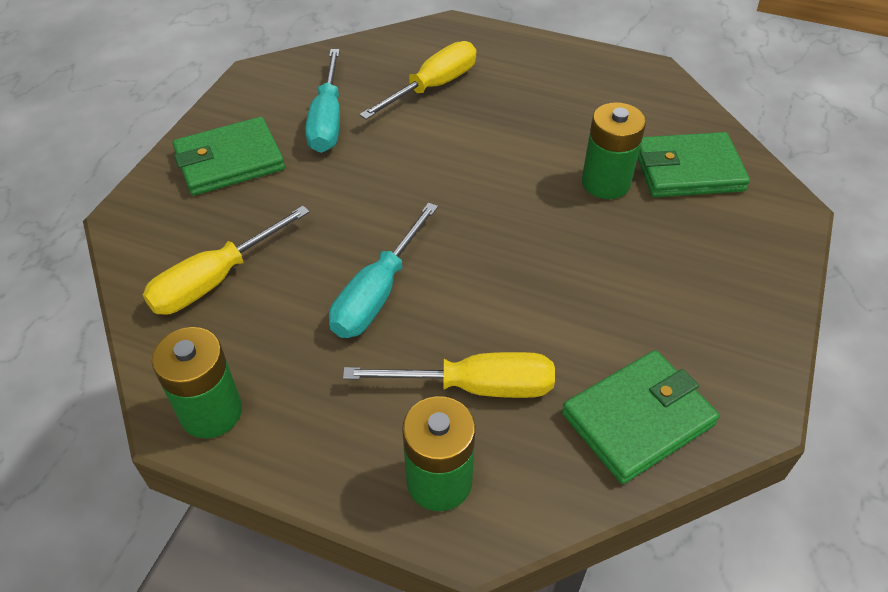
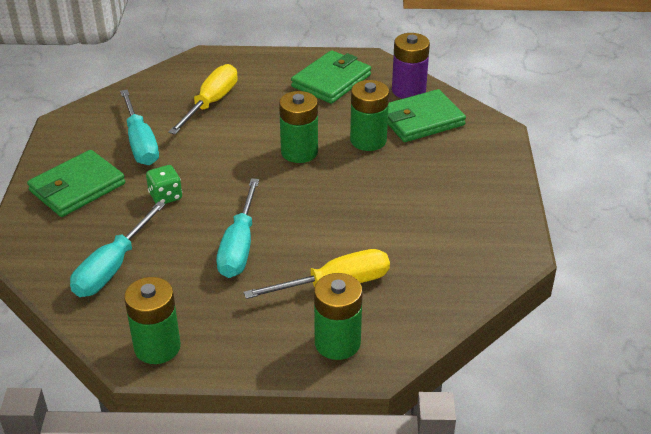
camera: 20 degrees left, 10 degrees down
(215, 280) = (112, 267): yellow screwdriver -> turquoise screwdriver
(322, 198) = (165, 196): none -> green dice
(510, 178) = (299, 152): none -> green battery
(637, 419) = (449, 275): green wallet -> green wallet (331, 81)
(687, 124) = (408, 90): none -> purple battery

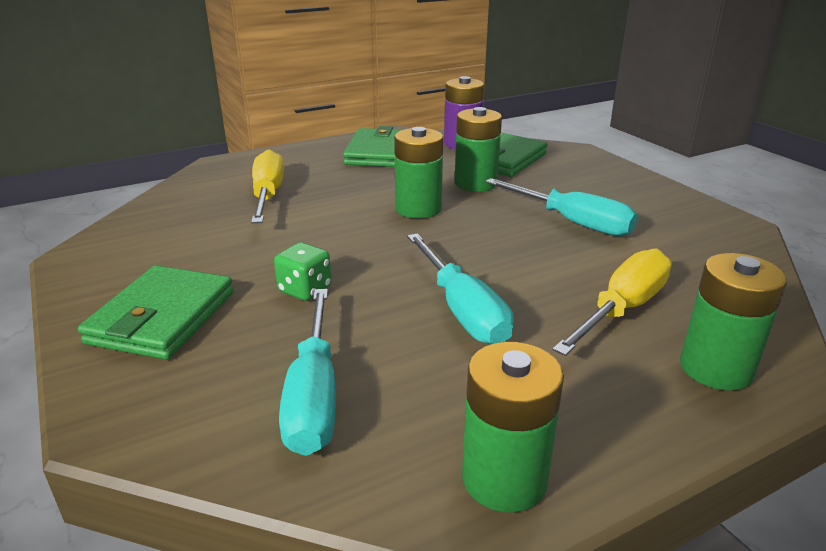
camera: 30 degrees left, 10 degrees down
(140, 143) = (214, 248): turquoise screwdriver -> turquoise screwdriver (572, 222)

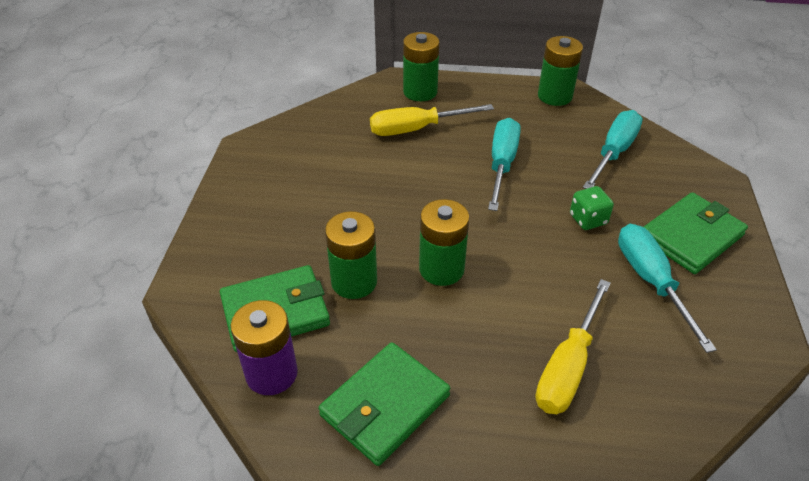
camera: 145 degrees left, 15 degrees up
(572, 222) = (346, 196): turquoise screwdriver -> turquoise screwdriver (651, 281)

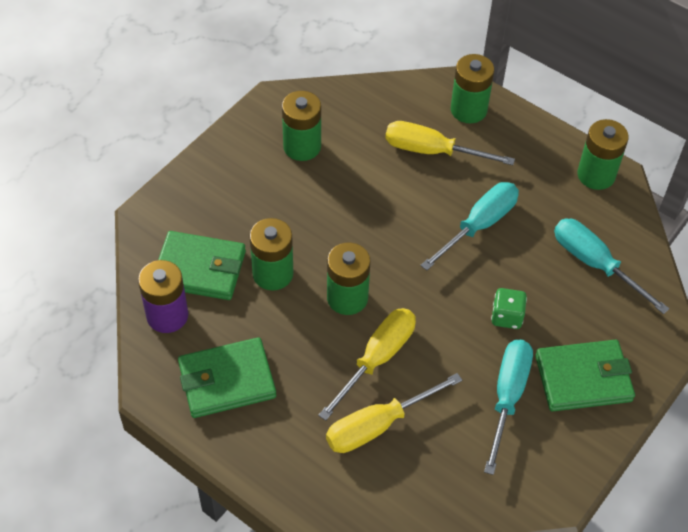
camera: 30 degrees right, 10 degrees up
(300, 169) = (302, 146): none -> green battery
(513, 307) = (377, 359): none -> yellow screwdriver
(614, 152) = (594, 264): turquoise screwdriver -> turquoise screwdriver turned 105 degrees counterclockwise

